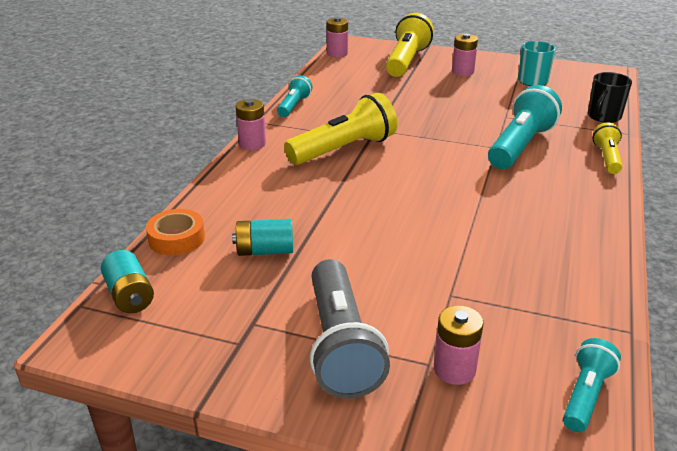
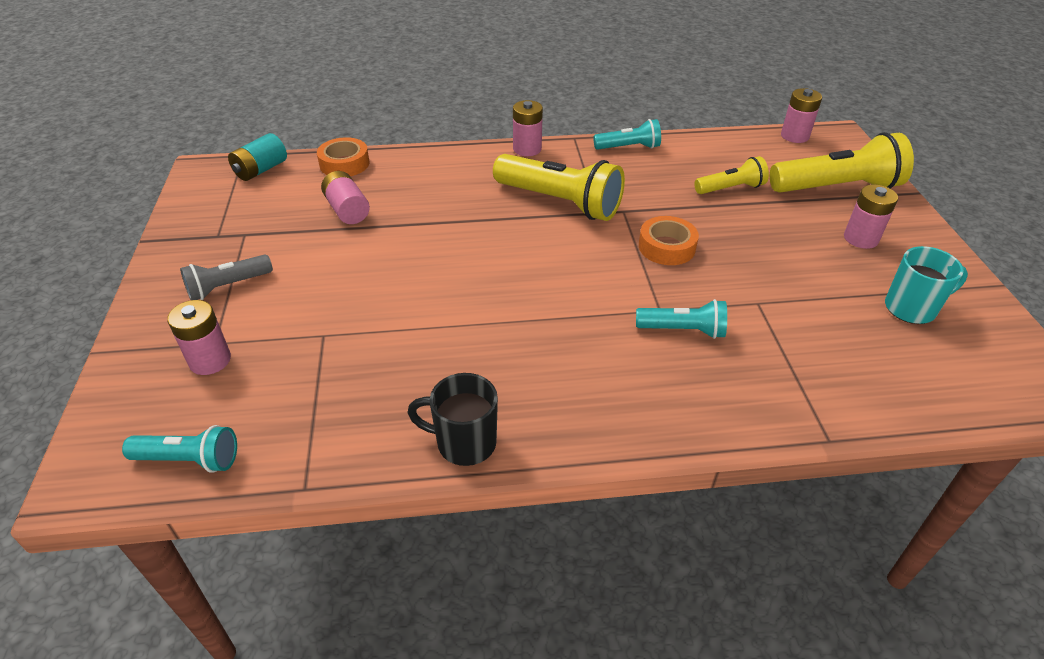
camera: 65 degrees right, 10 degrees up
(265, 251) = (347, 210): turquoise battery -> pink battery
(341, 345) = (228, 286): grey flashlight -> grey flashlight, size x0.55
(430, 127) = (666, 247): none -> orange tape
(520, 146) = (683, 330): turquoise flashlight -> turquoise flashlight, size x0.55
(603, 117) = (862, 404): black mug -> black mug (464, 443)
(607, 158) = (720, 422): yellow flashlight -> yellow flashlight (730, 188)

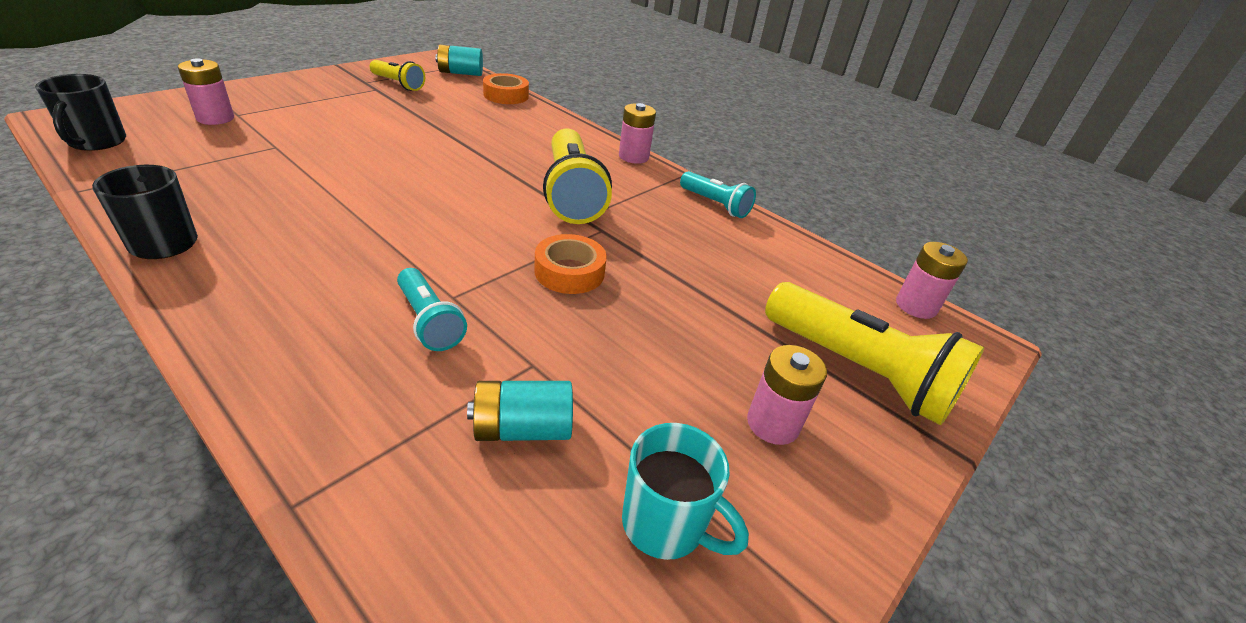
camera: 45 degrees right, 5 degrees down
(189, 459) = (97, 142): turquoise flashlight -> black mug
(228, 286) = (307, 100): grey flashlight -> none
(347, 210) = (446, 112): pink battery -> none
(730, 188) = (735, 286): yellow flashlight -> yellow flashlight (398, 84)
(814, 329) = (522, 429): none -> turquoise battery

